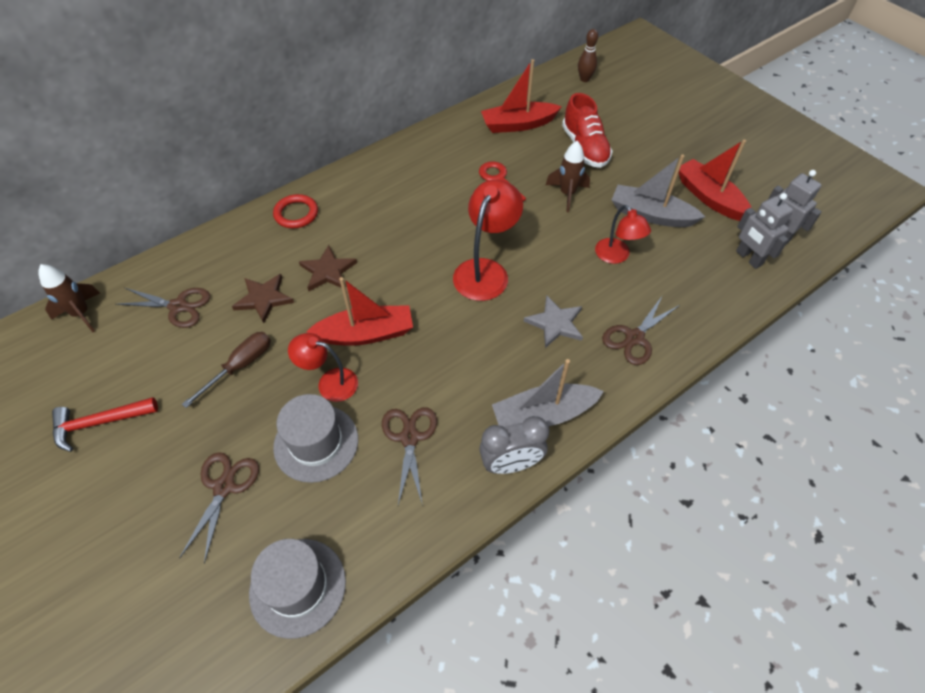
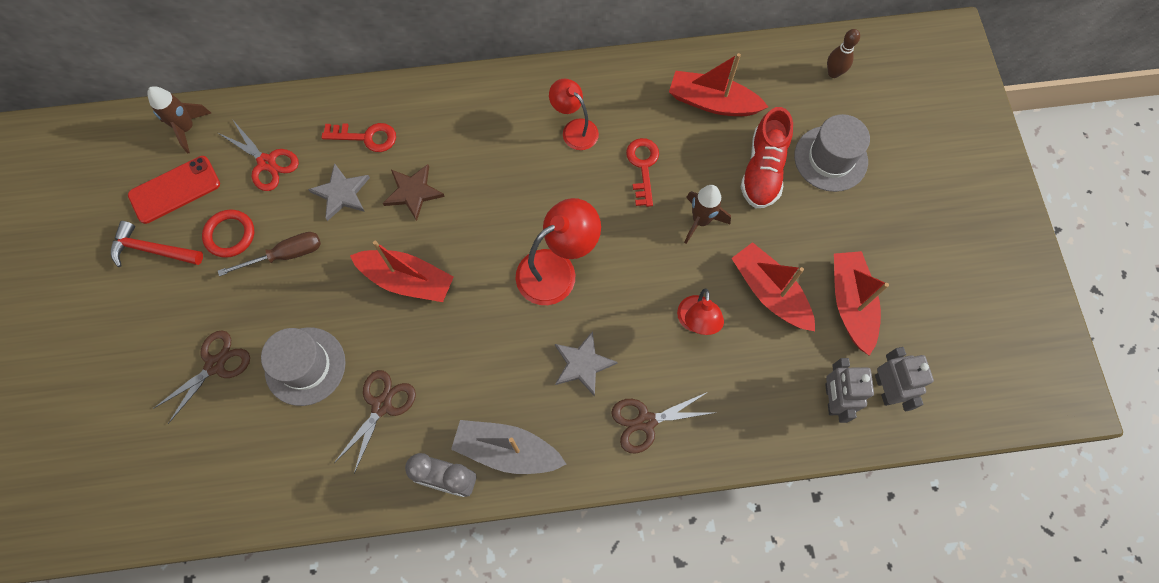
camera: 30 degrees right, 15 degrees up
(96, 365) = (175, 189): none -> red phone
(178, 306) = (267, 163): brown scissors -> red scissors
(260, 251) = (366, 137): none -> red key
(264, 299) = (341, 193): brown star -> grey star
(296, 214) = (422, 108): red ring -> red ring (230, 235)
(298, 587) = (224, 484): grey hat -> grey hat (830, 158)
(330, 382) = (348, 313): red lamp -> red lamp (574, 129)
(651, 215) = (770, 292): grey boat -> red boat

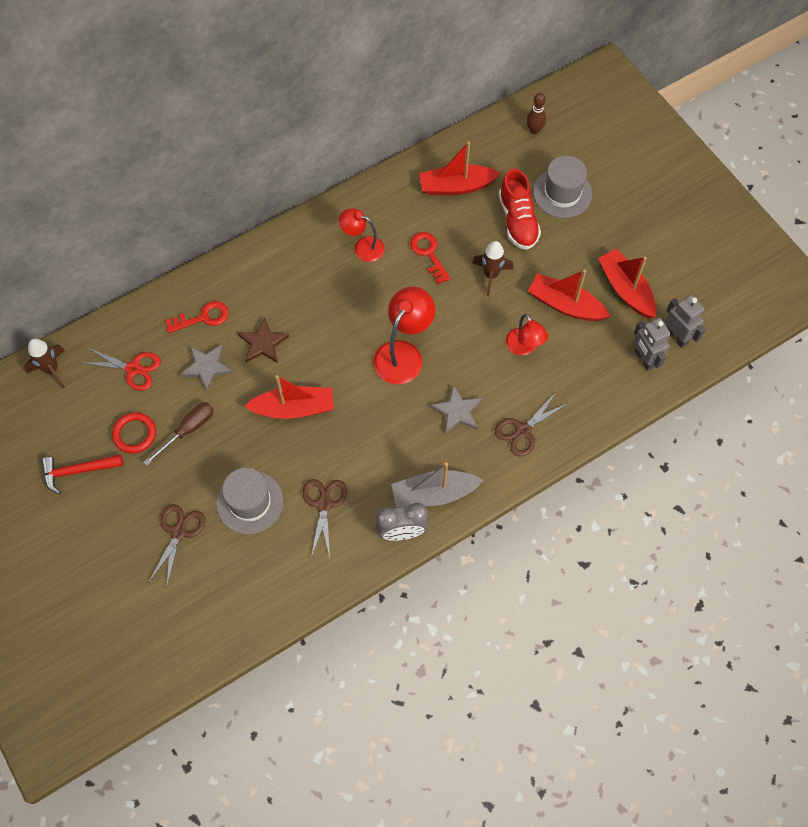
camera: 25 degrees left, 5 degrees down
(175, 189) = (69, 419): red phone -> none

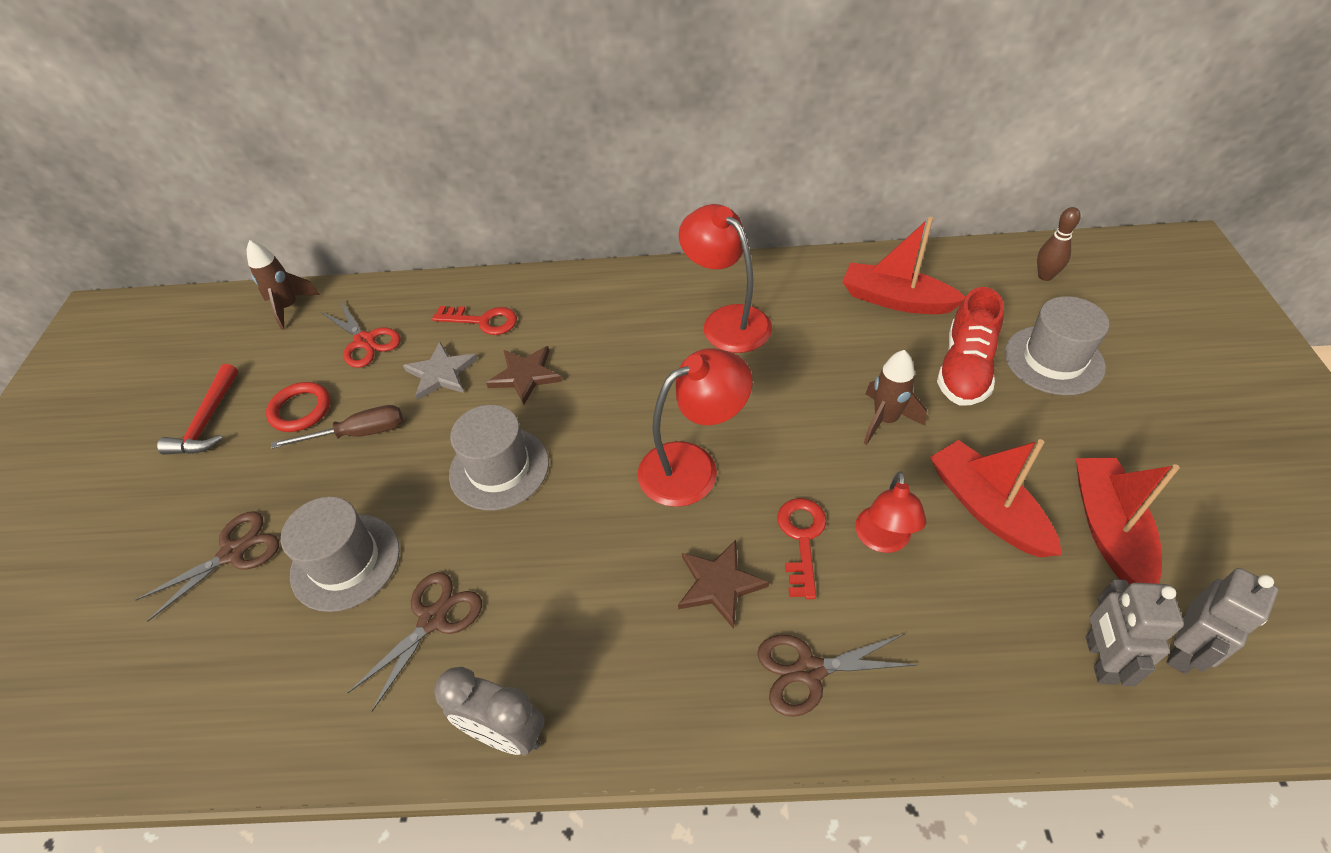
camera: 35 degrees right, 15 degrees down
(78, 471) = (208, 421): red hammer -> red hammer turned 105 degrees counterclockwise
(294, 408) = (499, 468): red boat -> grey hat
(363, 247) = (727, 321): red lamp -> red lamp, size x1.56
(428, 254) = (809, 360): red key -> red key (801, 539)
(434, 494) = (598, 696): grey boat -> none
(457, 411) = (719, 584): grey star -> brown star
(676, 337) = (1184, 650): grey robot -> grey robot turned 45 degrees clockwise

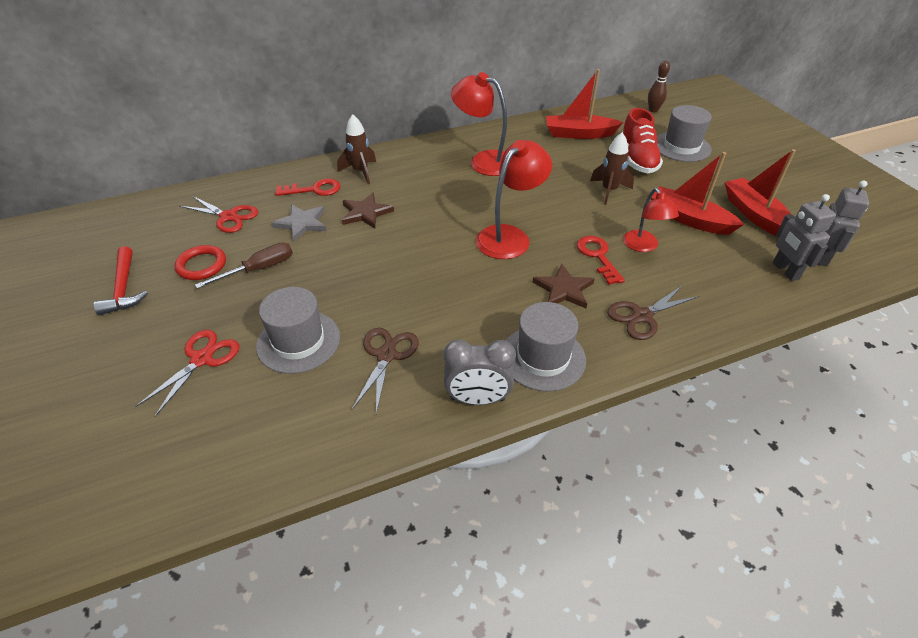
camera: 25 degrees left, 5 degrees down
(233, 552) = (202, 359): brown scissors -> red scissors
(289, 307) = (150, 208): brown rocket -> brown rocket (360, 172)
(499, 468) = (380, 265): grey hat -> grey hat (543, 357)

